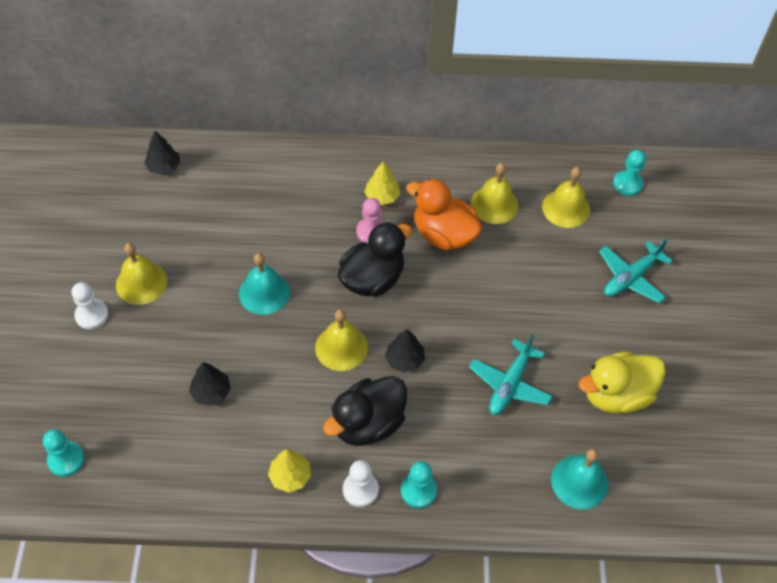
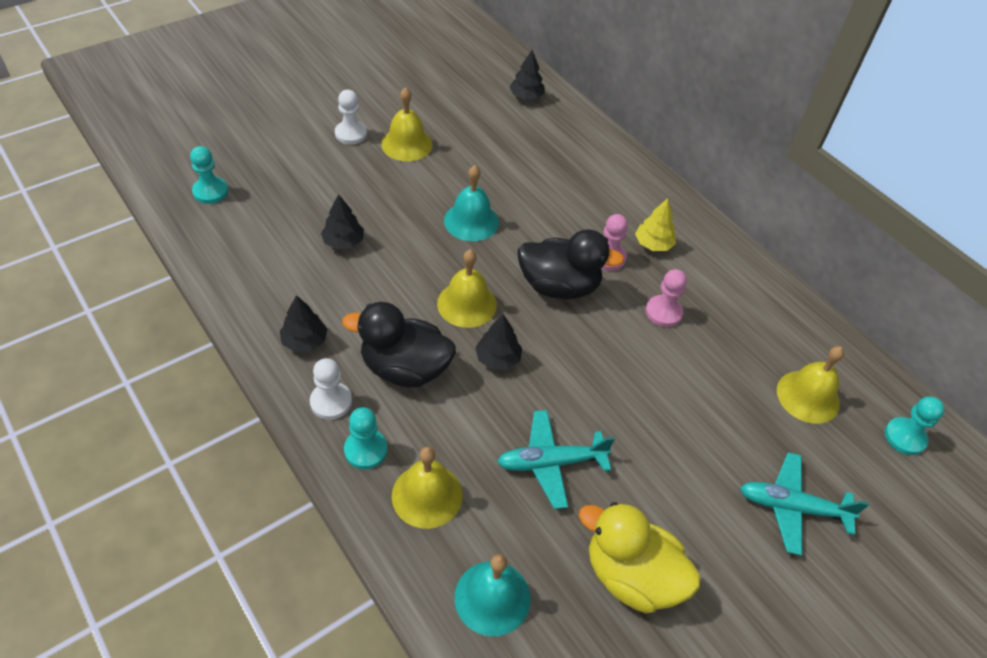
camera: 50 degrees right, 5 degrees down
(290, 476) = (304, 341): yellow tree -> black tree
(444, 235) = (663, 312): orange duck -> pink pawn
(494, 204) = (742, 333): yellow bell -> yellow bell (427, 495)

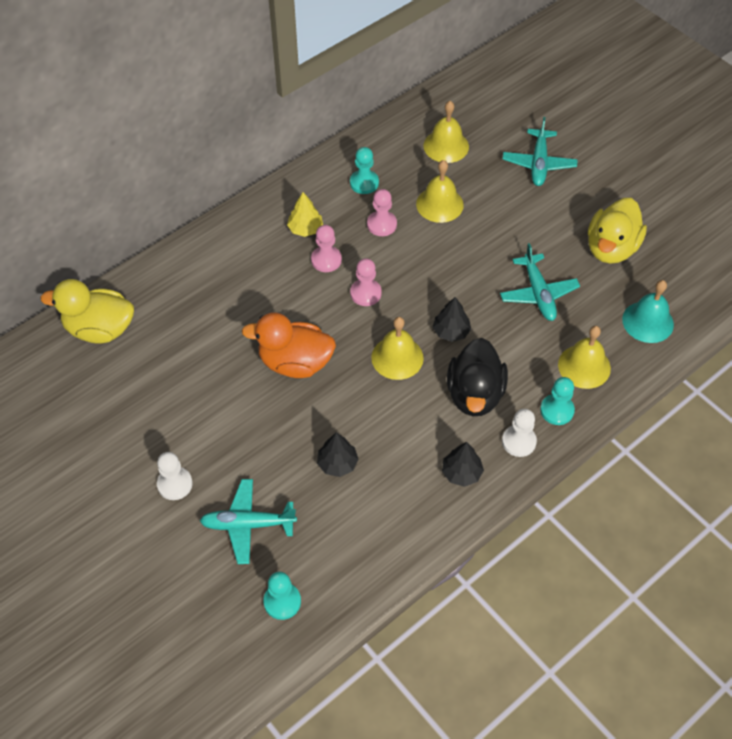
camera: 90 degrees left, 5 degrees up
(296, 175) = (247, 524): none -> turquoise plane
(407, 144) = (187, 429): yellow bell -> yellow bell (439, 204)
(471, 221) = (295, 363): turquoise bell -> orange duck
(526, 96) = (100, 329): black tree -> yellow duck
(559, 286) = (365, 293): black duck -> pink pawn
(904, 437) = (469, 100): turquoise pawn -> turquoise pawn (364, 183)

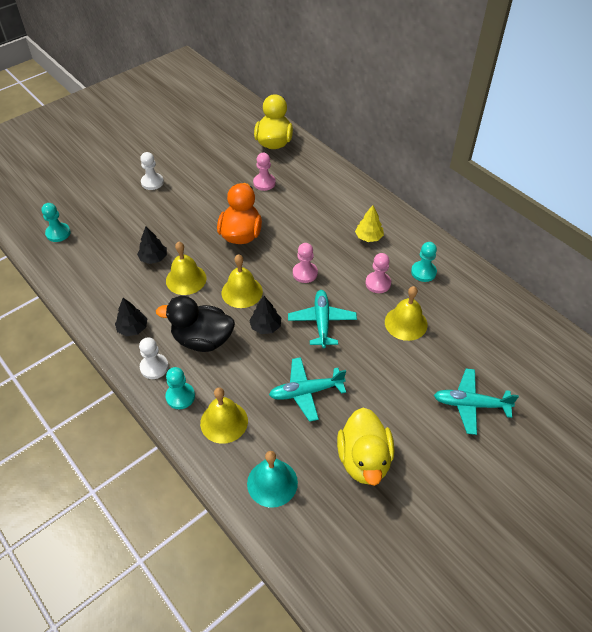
camera: 90 degrees right, 5 degrees down
(247, 524) = (116, 215): turquoise plane -> turquoise plane (322, 322)
(326, 260) = (338, 250): pink pawn -> pink pawn (264, 183)
(446, 146) = (479, 330): yellow bell -> yellow bell (186, 279)
(611, 248) = (364, 460): yellow duck -> yellow duck turned 120 degrees counterclockwise

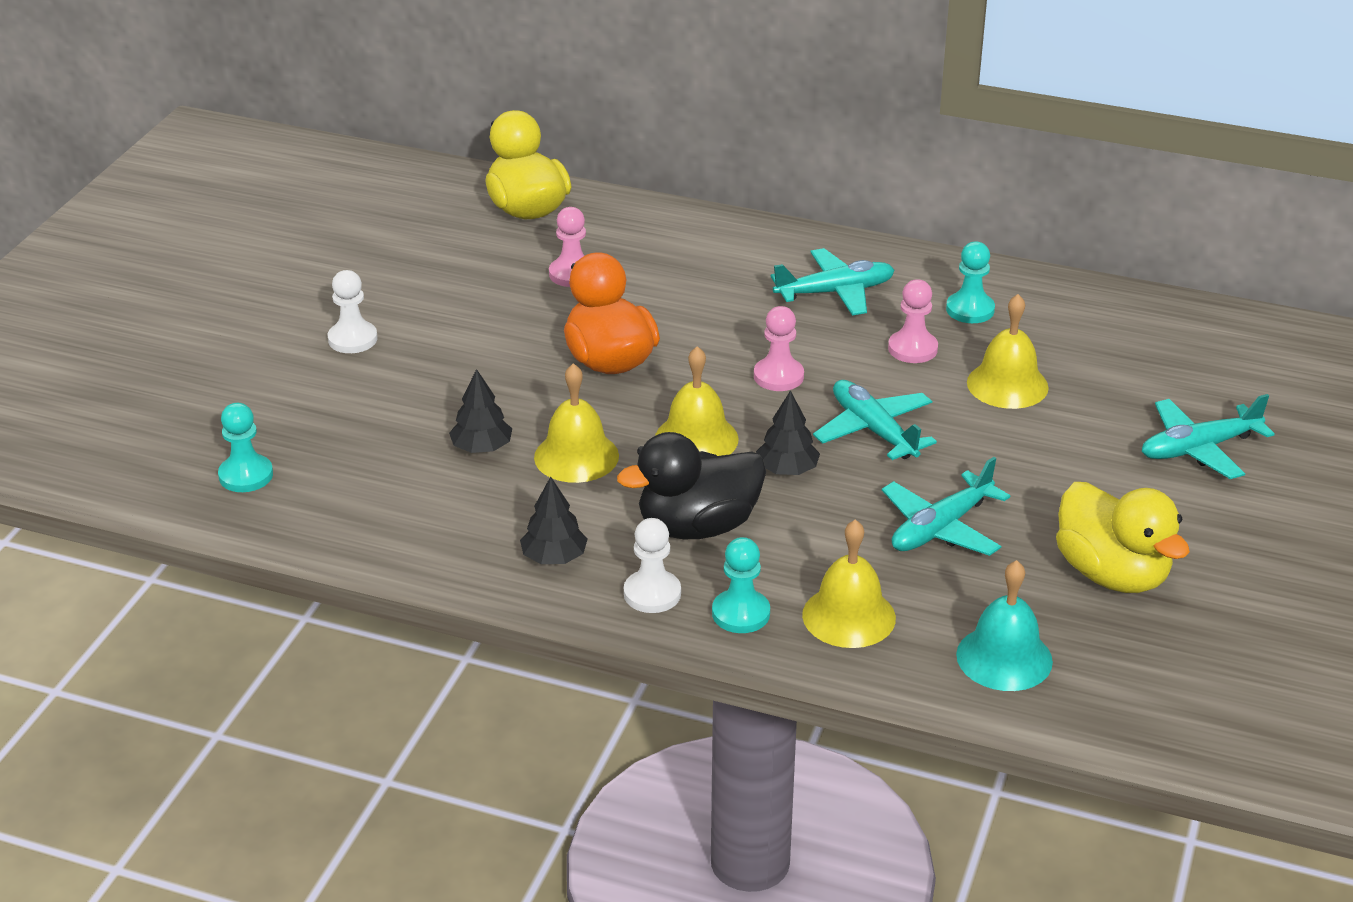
camera: 30 degrees left, 15 degrees down
(368, 237) = (835, 292): yellow tree -> turquoise plane

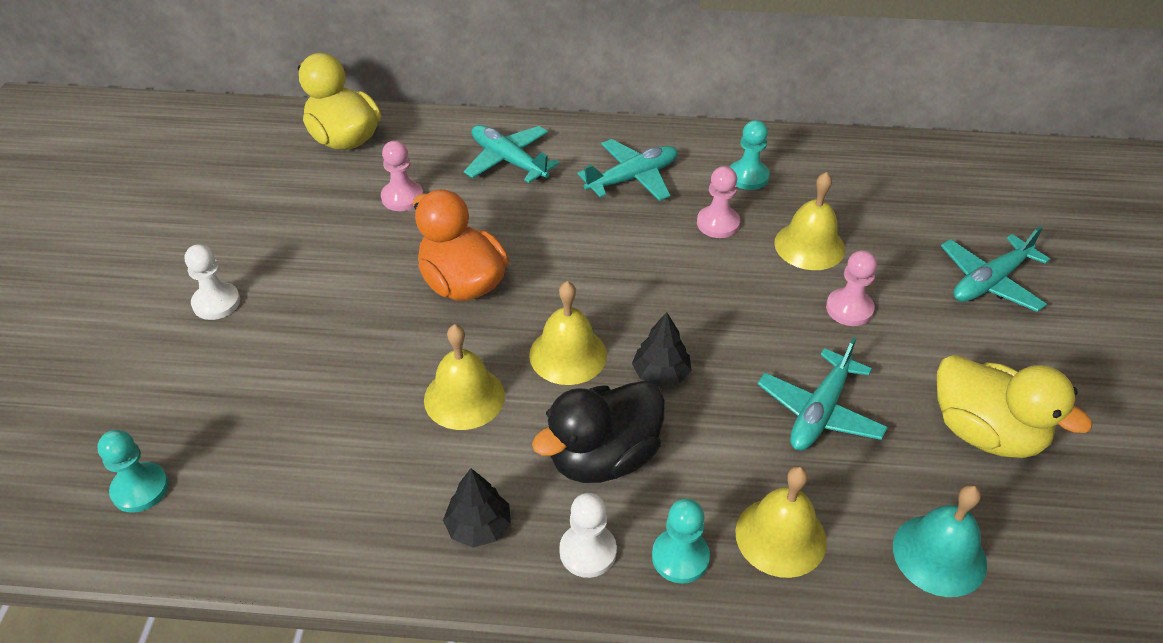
camera: 15 degrees left, 10 degrees up
(481, 448) = (371, 405): black tree -> none
(778, 376) = (616, 272): pink pawn -> pink pawn (849, 309)
(873, 430) = (719, 314): turquoise plane -> turquoise plane (508, 160)

